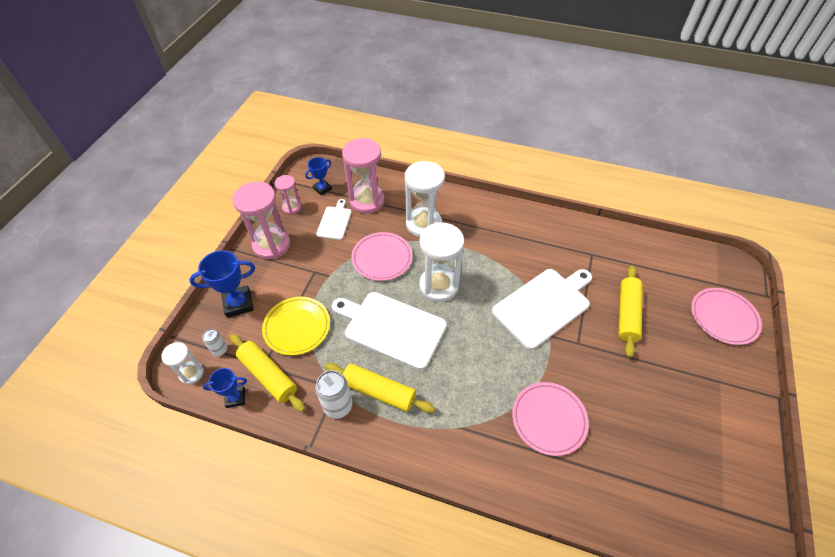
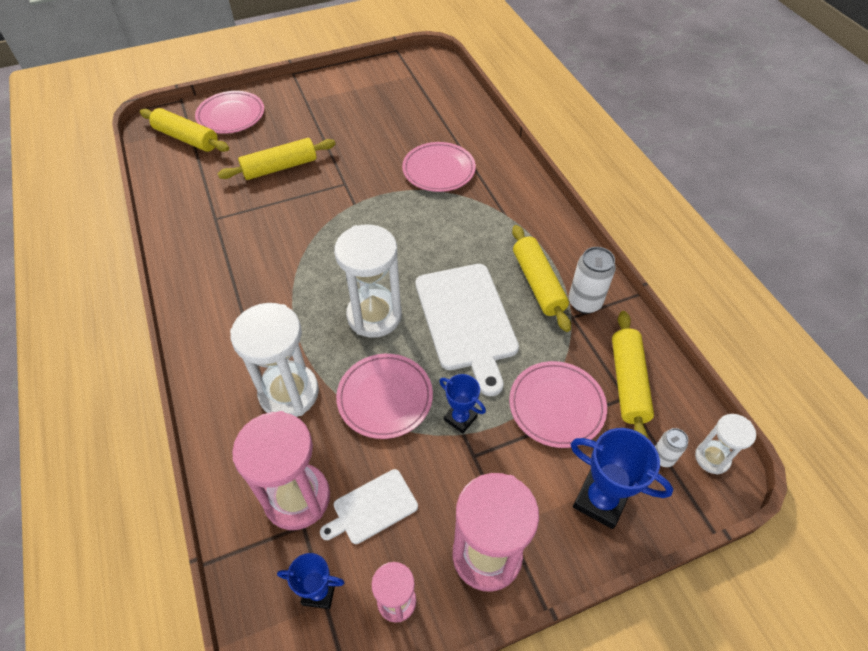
camera: 130 degrees left, 0 degrees up
(235, 398) = (677, 390): blue trophy -> blue trophy (460, 418)
(297, 327) = (556, 406): yellow plate -> pink plate
(543, 306) = (322, 223): white cutting board -> none
(703, 277) = (187, 138): none -> yellow rolling pin

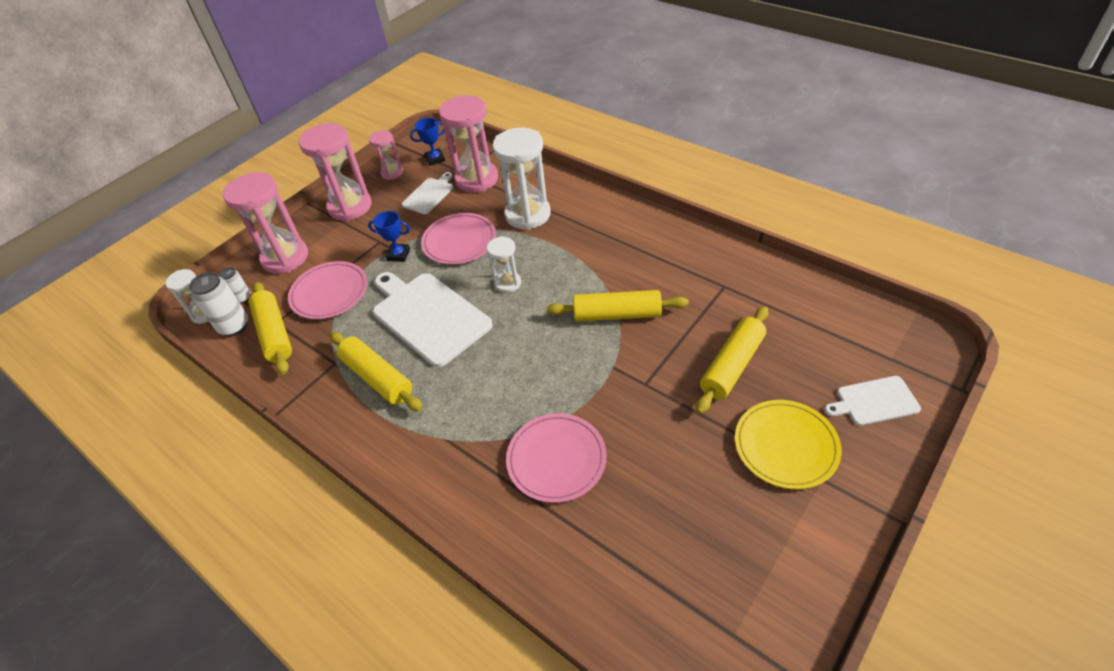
camera: 155 degrees right, 5 degrees down
(187, 138) = (872, 345): yellow rolling pin -> yellow rolling pin (617, 314)
(231, 115) = (874, 401): pink plate -> white cutting board
(304, 119) = (786, 446): none -> yellow plate
(374, 315) = (507, 283): white hourglass -> white hourglass, size x0.54
(584, 302) = (326, 381): white can -> white can (234, 326)
(600, 500) = (285, 257): blue trophy -> pink hourglass

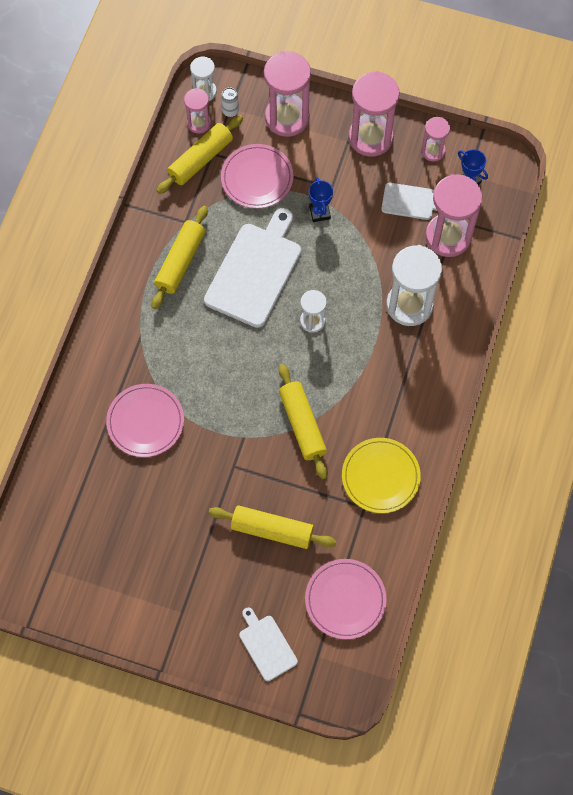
camera: 65 degrees right, 20 degrees up
(234, 326) = (199, 123): white can -> pink hourglass
(459, 241) = (353, 258): pink plate -> pink plate (345, 599)
(786, 446) = (204, 583): yellow plate -> yellow plate (380, 476)

